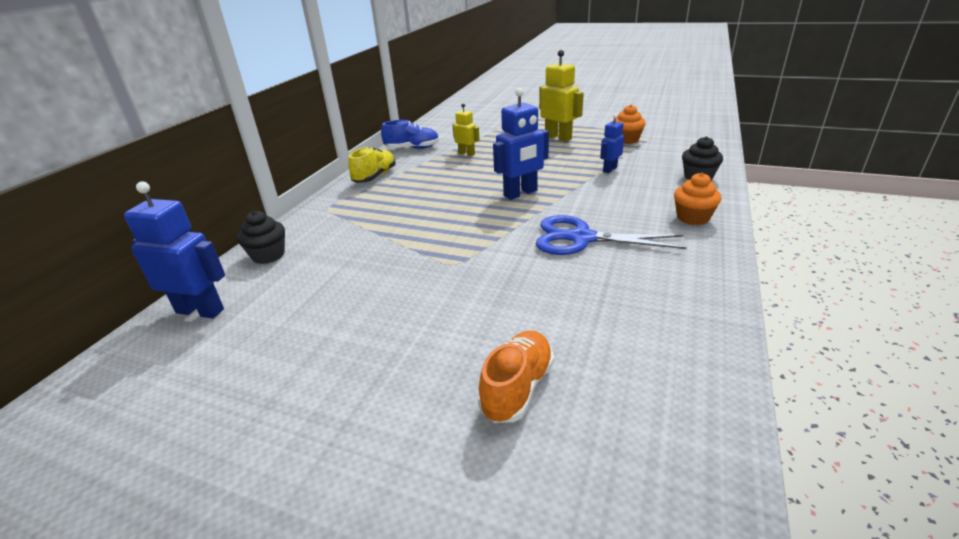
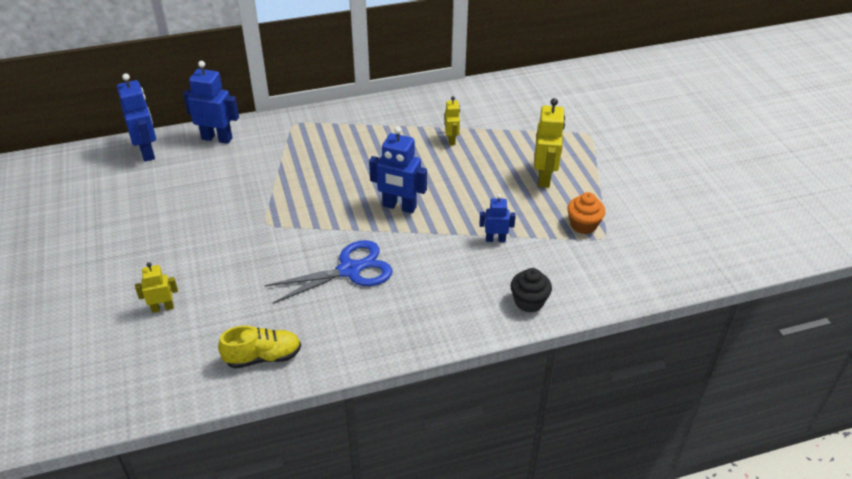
camera: 50 degrees right, 10 degrees up
(268, 255) = (217, 138): black cupcake -> blue robot
(375, 176) = (362, 116): yellow shoe -> yellow shoe (263, 357)
(412, 148) = (434, 104): blue shoe -> none
(517, 388) = (162, 308): orange shoe -> yellow robot
(582, 238) = (349, 270): blue scissors -> blue scissors turned 90 degrees clockwise
(693, 218) = (435, 321): orange cupcake -> none

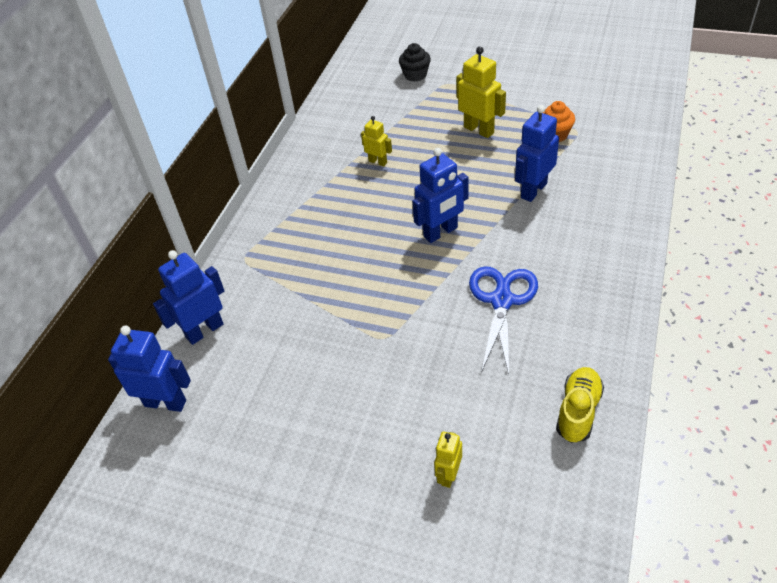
camera: 50 degrees left, 5 degrees up
(495, 239) = (533, 190): blue robot -> blue robot, size x1.72
(529, 302) = (623, 203): black cupcake -> black cupcake (415, 75)

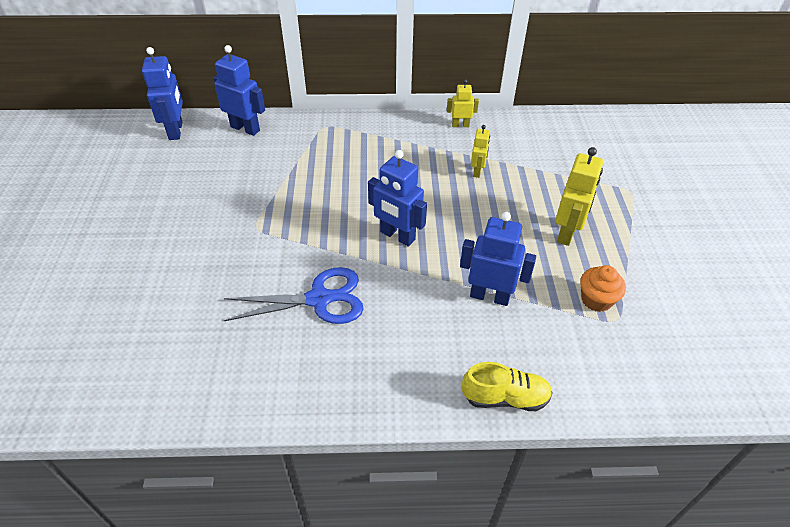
camera: 65 degrees right, 0 degrees up
(415, 75) = (628, 166): black cupcake -> none
(448, 475) = (116, 300): yellow robot -> yellow robot (460, 125)
(578, 411) = (189, 384): yellow shoe -> yellow shoe (505, 397)

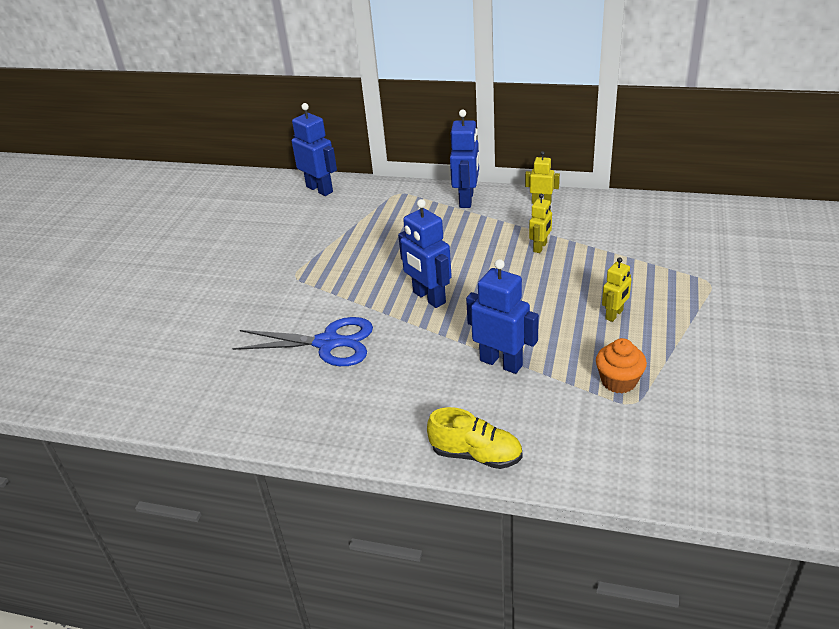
camera: 20 degrees right, 10 degrees down
(176, 131) = (255, 186): blue robot -> blue robot (467, 199)
(566, 233) = (614, 315): yellow robot -> yellow robot, size x0.58

